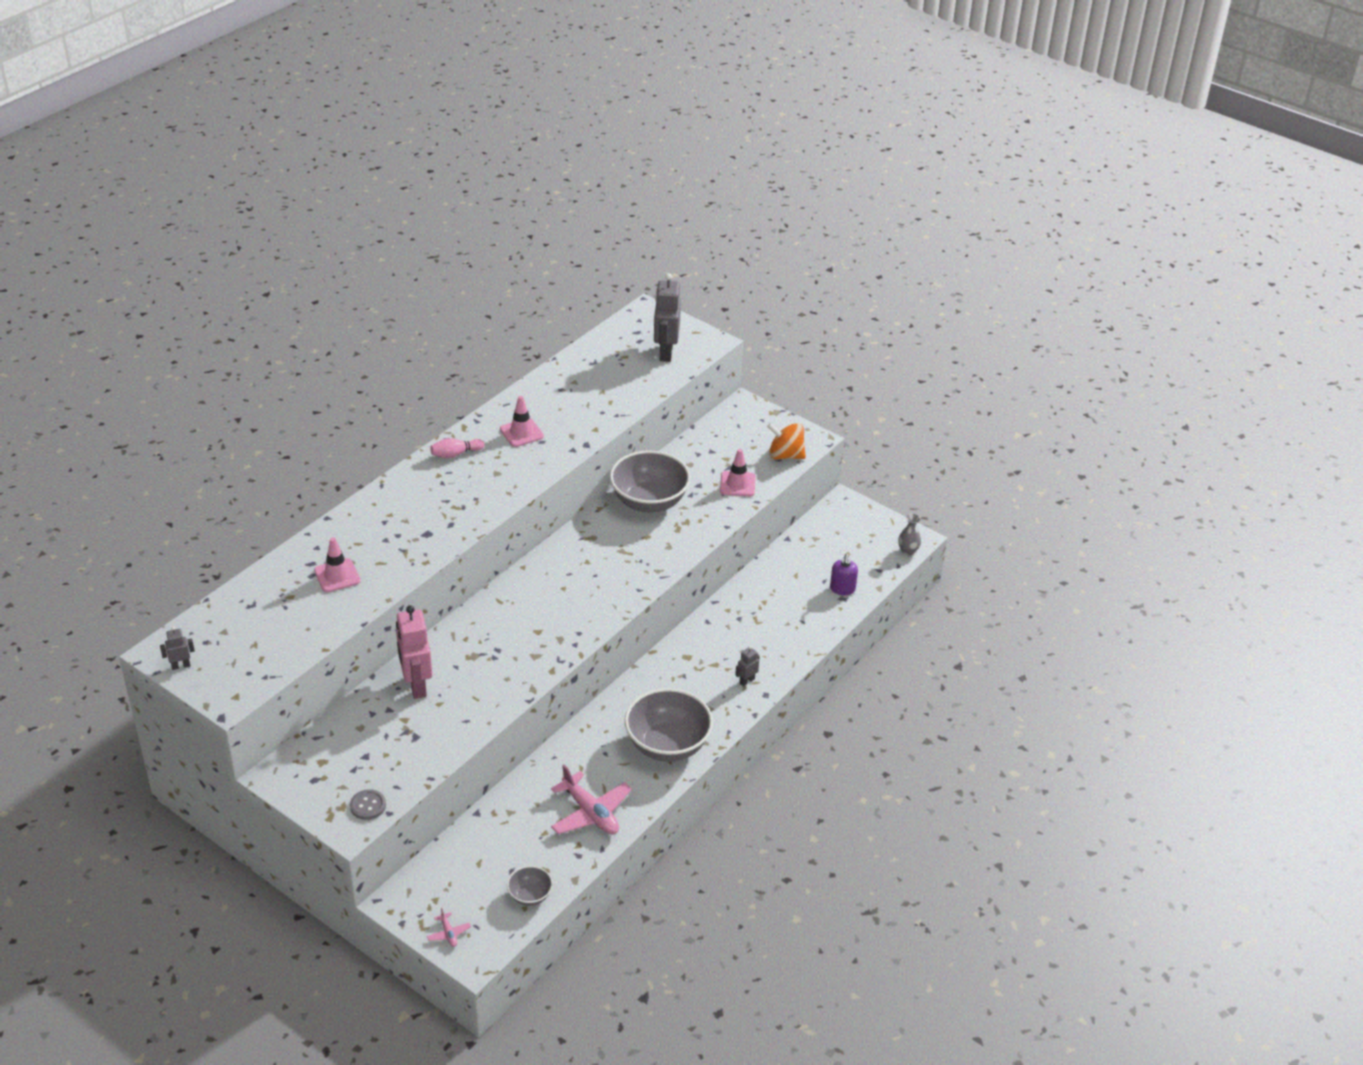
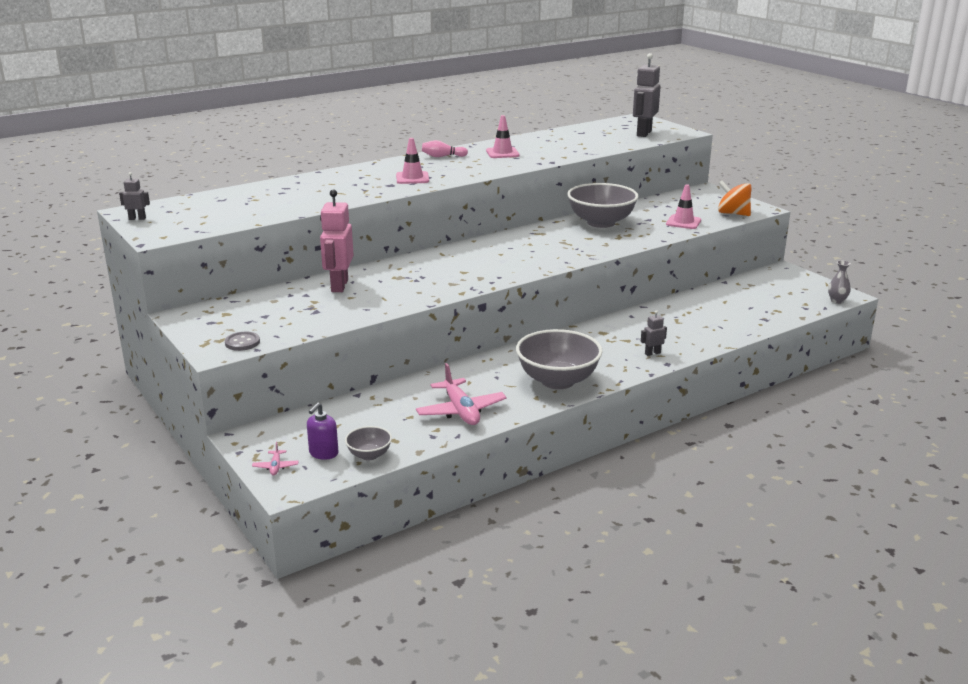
camera: 20 degrees right, 15 degrees down
(337, 576) = (301, 194): pink traffic cone -> pink traffic cone (412, 178)
(842, 589) = (766, 314): purple soap dispenser -> purple soap dispenser (323, 453)

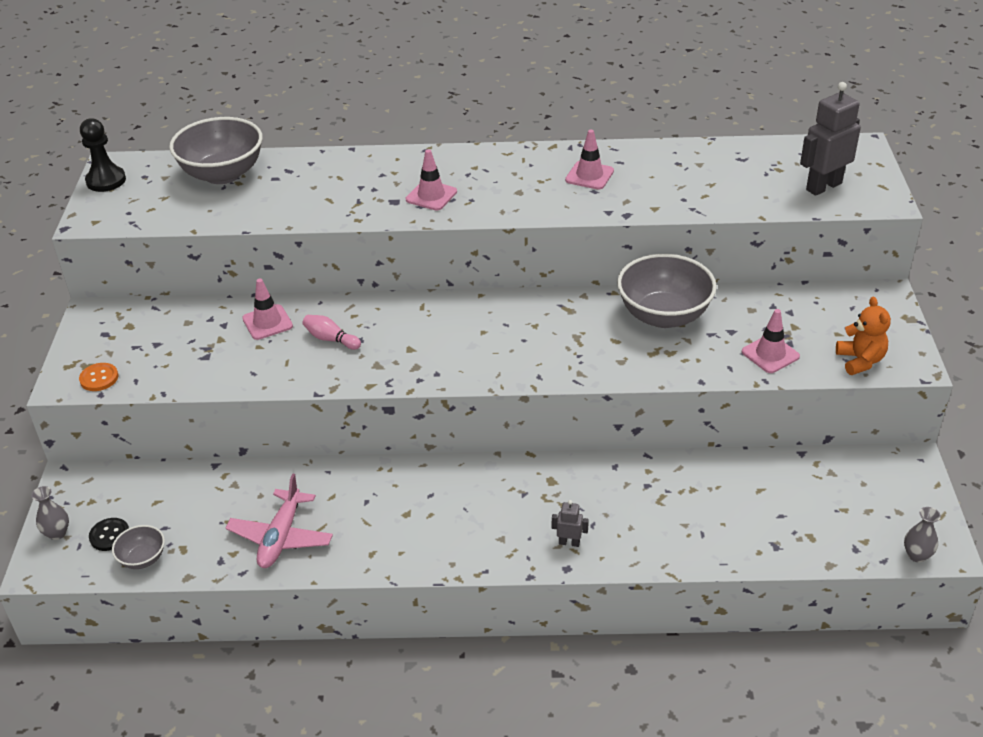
camera: 35 degrees right, 15 degrees up
(137, 218) = (106, 180): grey robot -> black pawn
(242, 342) = (99, 378): grey button -> orange button
(275, 467) = (57, 533): pink plane -> grey vase
(323, 453) = (109, 535): purple soap dispenser -> black button
(339, 286) = (267, 322): pink robot -> pink traffic cone
(442, 156) = (513, 161): pink bowling pin -> pink bowling pin (331, 339)
(557, 381) = (420, 538): grey bowl -> grey bowl (222, 174)
(733, 213) = (860, 361): orange spinning top -> orange teddy bear

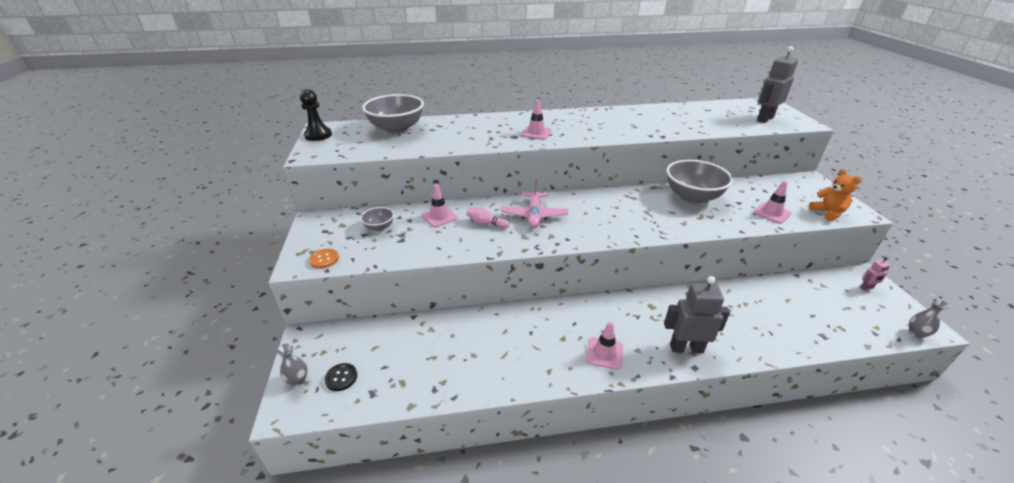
camera: 10 degrees left, 5 degrees down
(143, 558) = (371, 394): grey bowl -> grey bowl (379, 227)
(281, 537) = (476, 365): pink plane -> pink plane (534, 215)
(569, 542) = (686, 348): grey robot -> grey robot, size x2.09
(589, 175) = (626, 120): pink traffic cone -> pink traffic cone (604, 353)
(897, 483) = (866, 288): none -> pink robot

